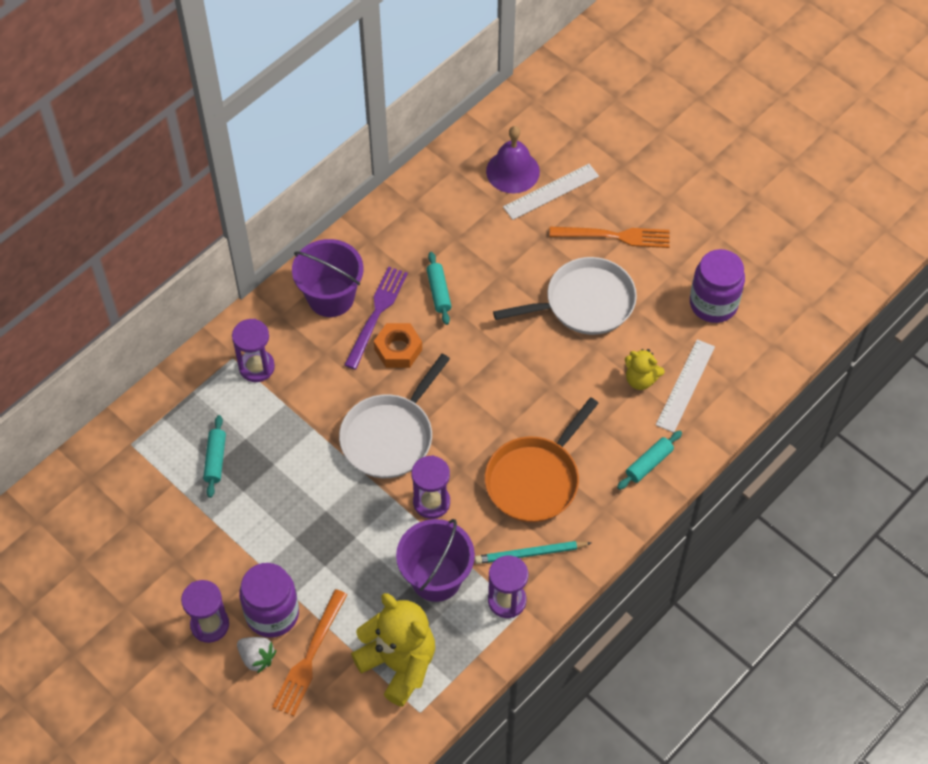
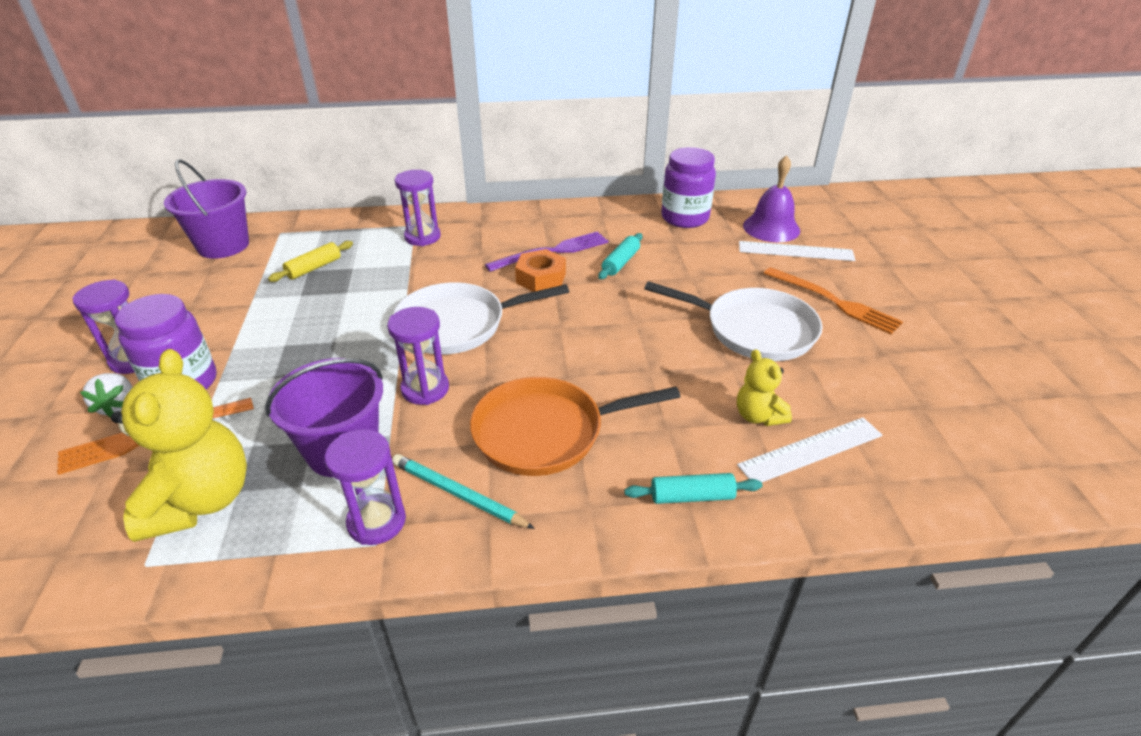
camera: 40 degrees right, 20 degrees down
(215, 459) = (314, 268): turquoise rolling pin -> yellow rolling pin
(331, 297) = (530, 228): purple bucket -> purple bucket (223, 245)
(713, 304) = (911, 399): purple jar -> purple jar (685, 218)

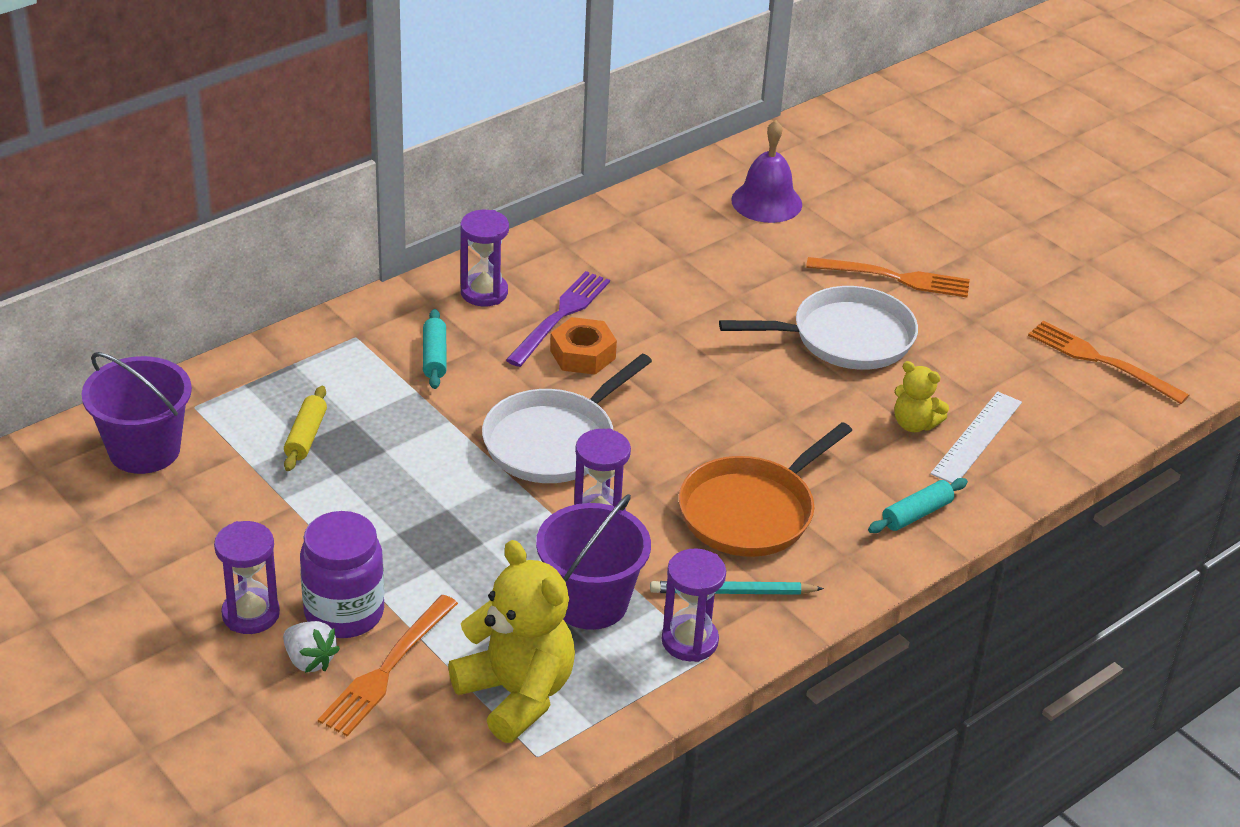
camera: 35 degrees left, 0 degrees up
(422, 237) = (386, 349): purple hourglass -> purple hourglass (484, 292)
(620, 263) = (648, 304): turquoise rolling pin -> turquoise rolling pin (434, 357)
(685, 218) = (663, 218): purple jar -> none
(795, 251) = (814, 226): white ruler -> none
(997, 429) = (1101, 361): none -> orange fork

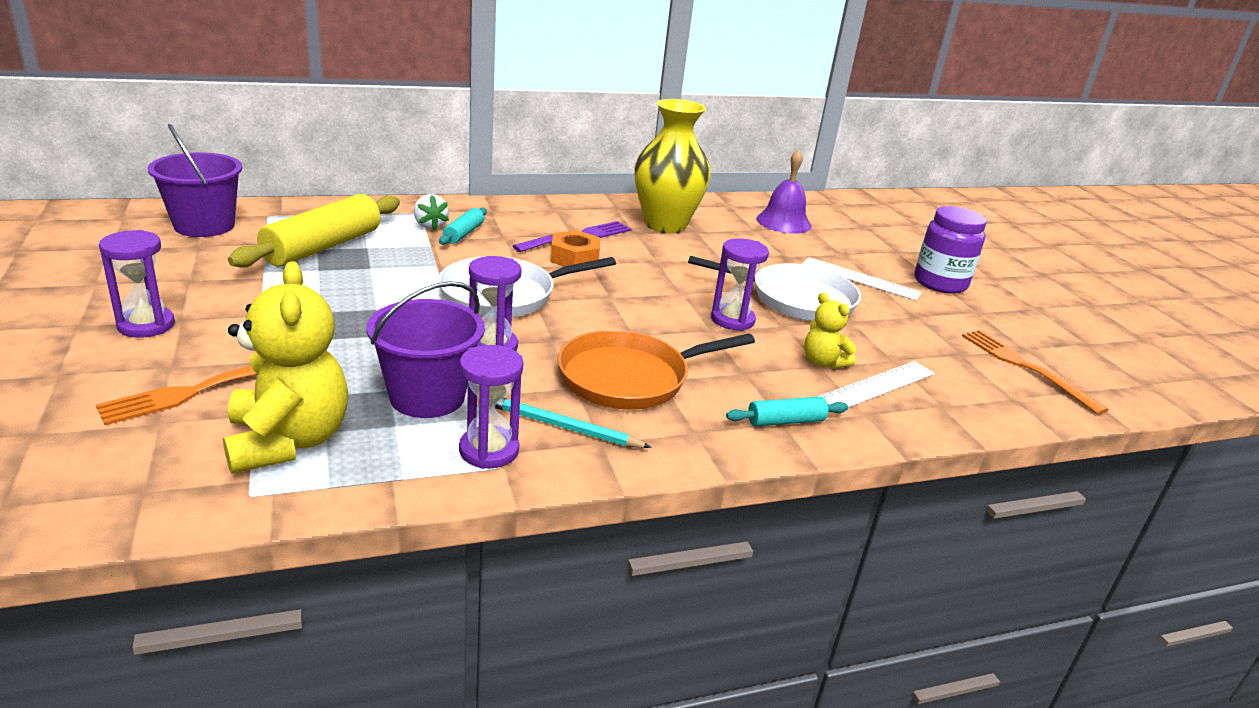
camera: 20 degrees right, 10 degrees down
(306, 436) = (323, 247): yellow rolling pin -> yellow rolling pin, size x2.03
(309, 660) = (148, 365): white strawberry -> white strawberry (430, 225)
(344, 613) = (217, 345): purple jar -> purple jar (940, 283)
(484, 292) = (534, 214): purple hourglass -> purple hourglass (732, 320)
(640, 257) = (665, 225): none -> yellow vase
(894, 278) = (860, 279): orange fork -> white ruler

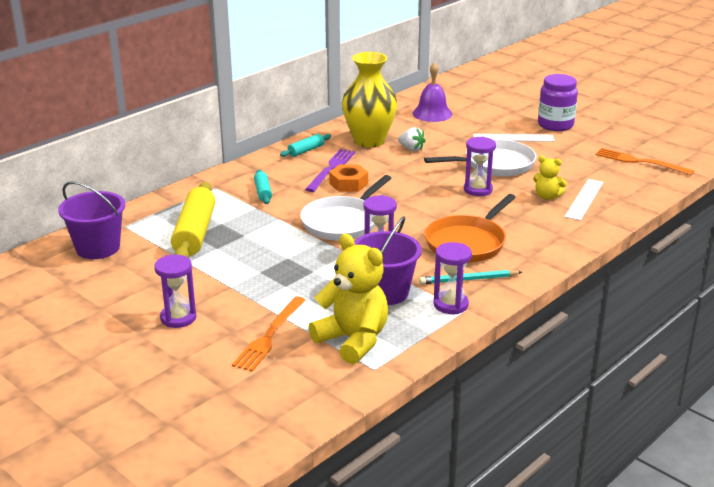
camera: 25 degrees left, 0 degrees up
(430, 225) = (235, 194): white strawberry -> white strawberry (411, 149)
(785, 421) = (563, 235): turquoise rolling pin -> turquoise rolling pin (306, 150)

